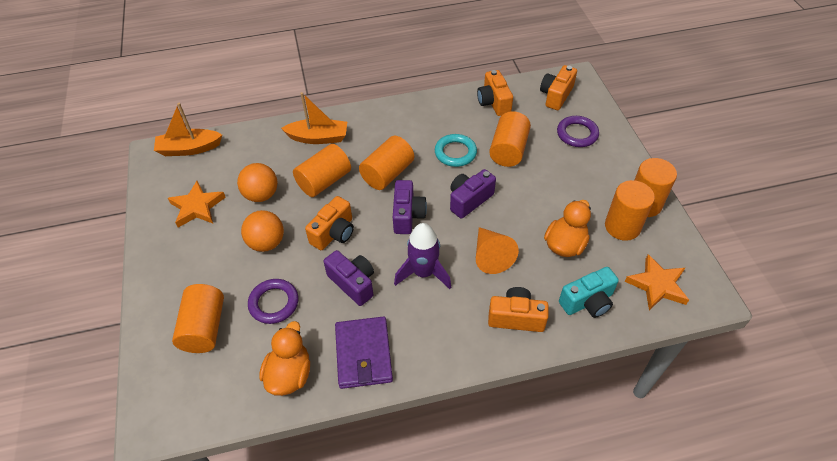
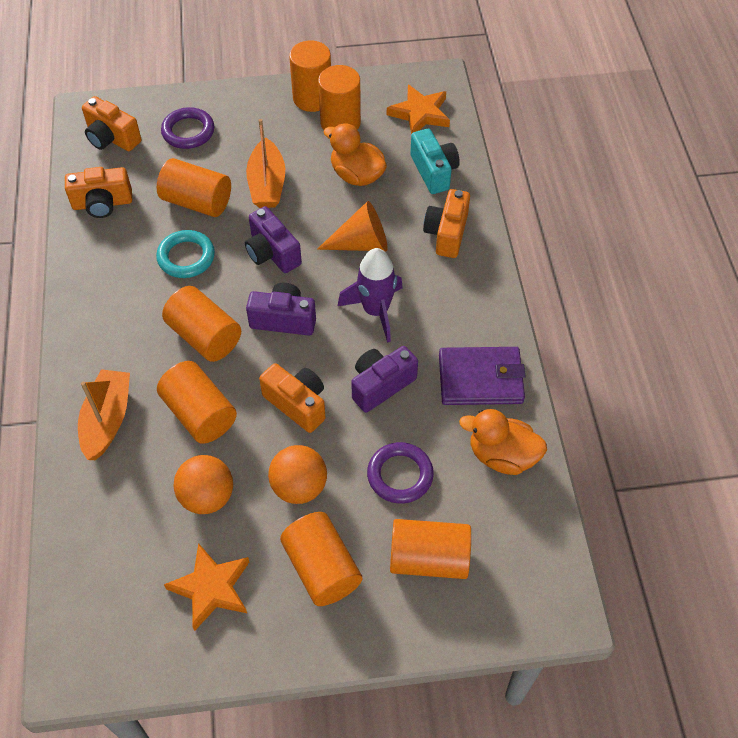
camera: 85 degrees left, 5 degrees up
(189, 149) = (76, 613): orange boat -> orange boat (267, 184)
(204, 263) = (322, 568): none -> orange cylinder

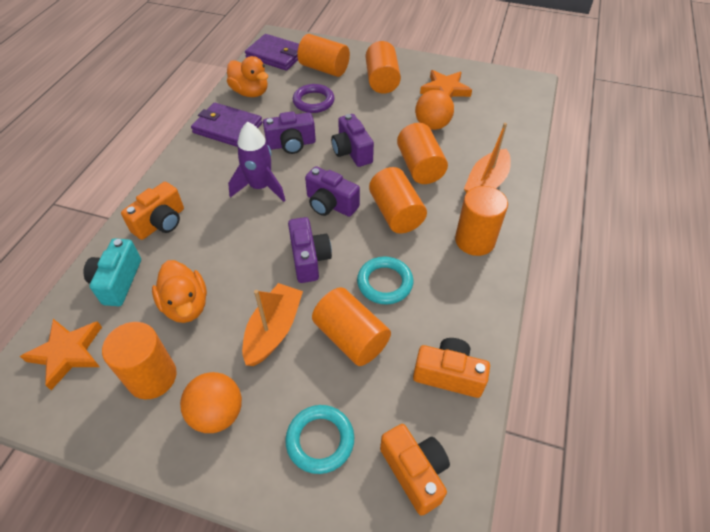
camera: 155 degrees left, 5 degrees down
(188, 131) = (320, 440): purple ring -> turquoise ring
(297, 404) = (352, 152): orange camera -> purple camera
(299, 487) = (375, 113): orange ball -> orange ball (217, 413)
(312, 98) = (154, 429): orange cylinder -> orange cylinder (475, 240)
(361, 243) = (232, 240): orange cone -> none
(527, 559) = (276, 55): none -> purple wallet

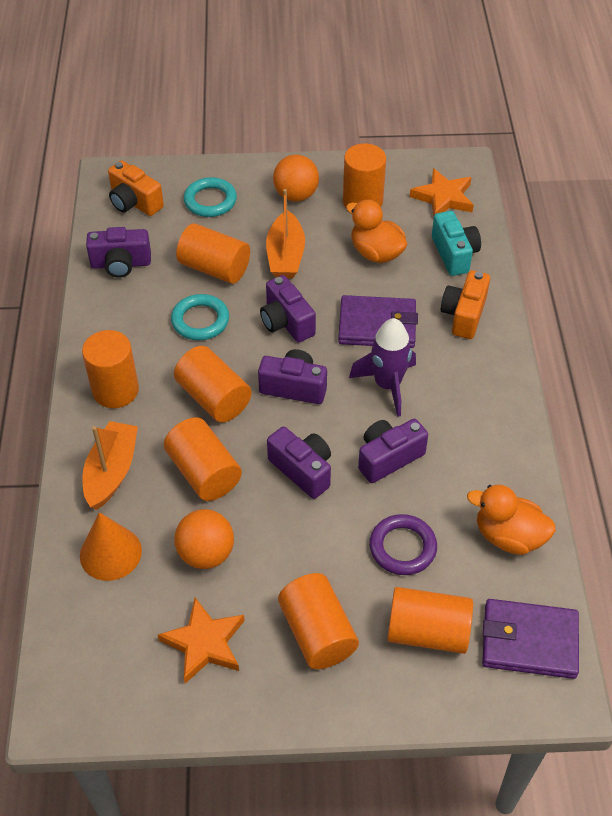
camera: 160 degrees right, 0 degrees up
(227, 128) = (490, 459): purple wallet -> purple wallet (377, 325)
(448, 375) = (121, 264): orange camera -> purple camera
(493, 139) = (110, 553): none -> orange cone

